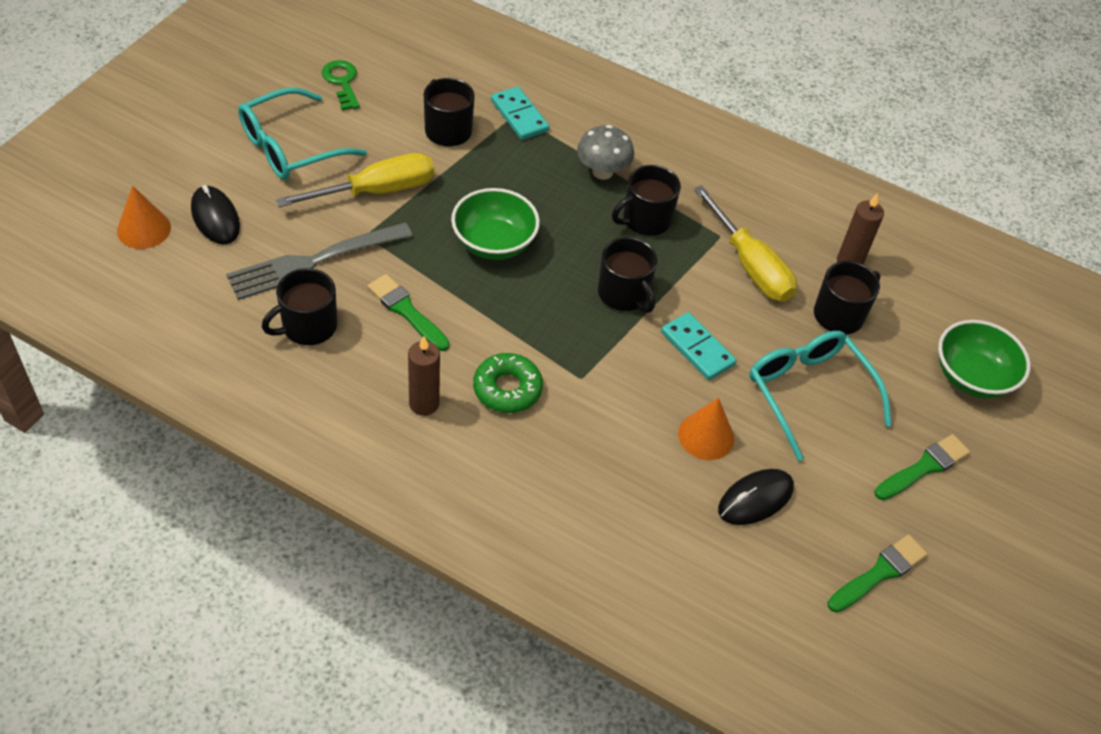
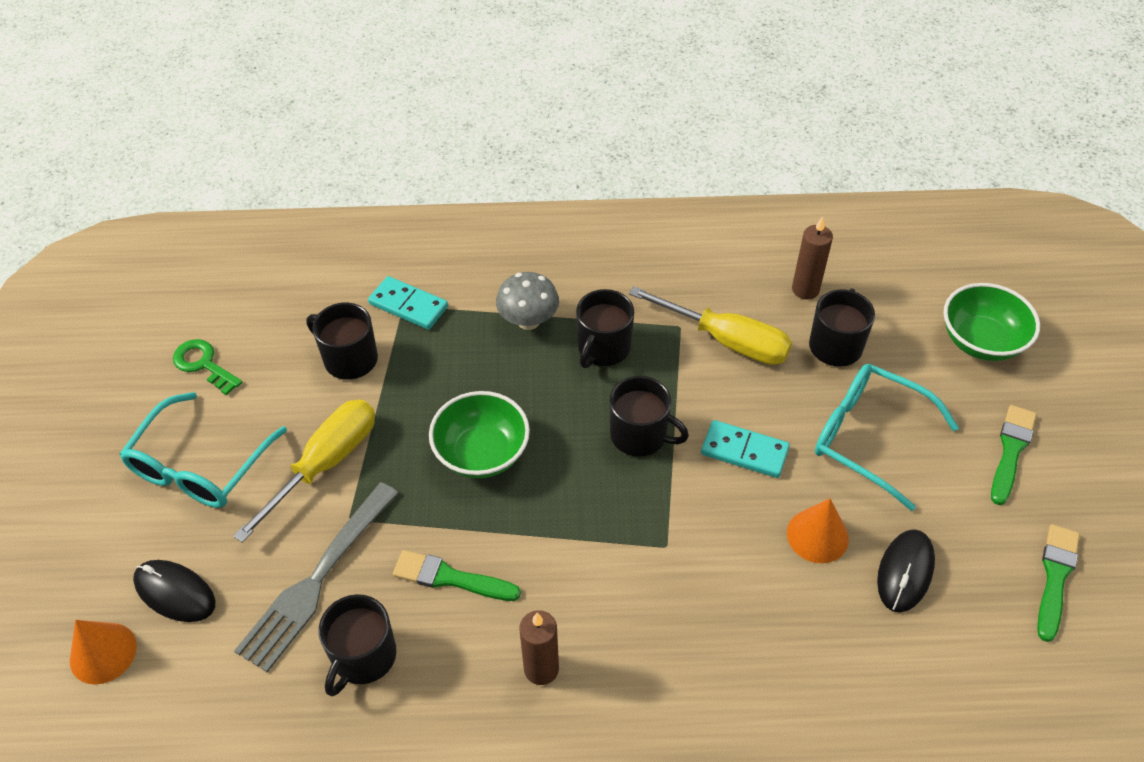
camera: 25 degrees left, 0 degrees up
(507, 389) = (608, 601): green donut -> none

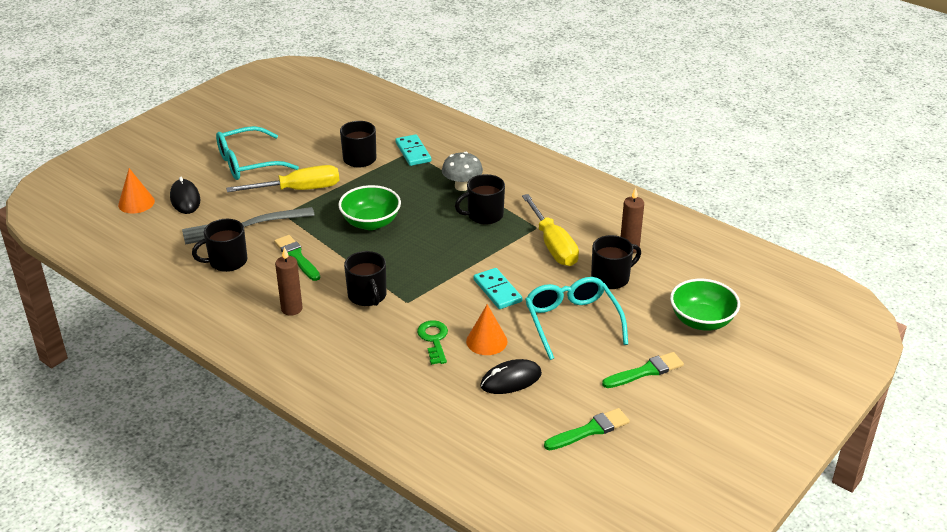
camera: 40 degrees right, 15 degrees down
(203, 364) = (295, 129): green key -> green key (434, 339)
(640, 435) = (454, 256): black mug -> black mug (367, 296)

